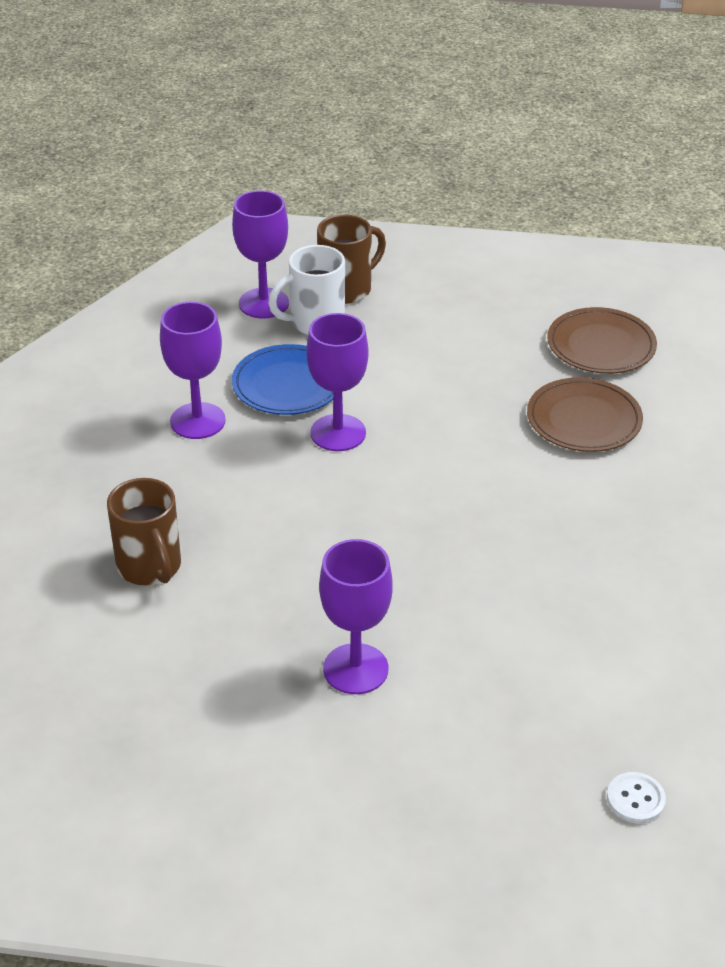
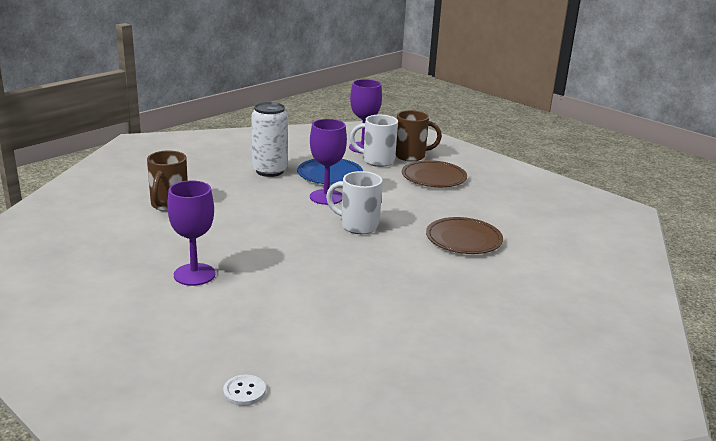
camera: 35 degrees right, 15 degrees down
(197, 421) = (269, 171): purple goblet -> white can
(441, 465) = (358, 226): none -> white mug
(601, 345) = (518, 218): brown plate -> brown plate (433, 177)

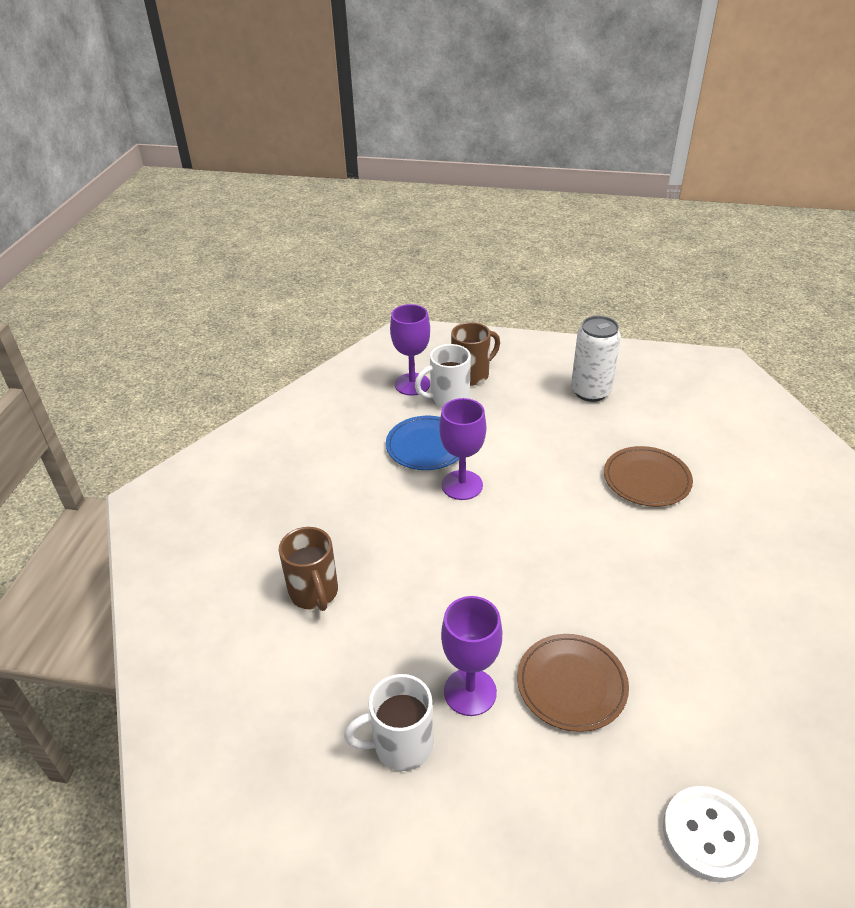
camera: 30 degrees left, 15 degrees up
(244, 392) = (708, 834): white button -> white button, size x1.79
(269, 171) = (359, 473): white can -> white can (590, 391)
(358, 226) = (539, 514): white mug -> white mug (400, 745)
(433, 177) = (526, 398): brown plate -> brown plate (571, 684)

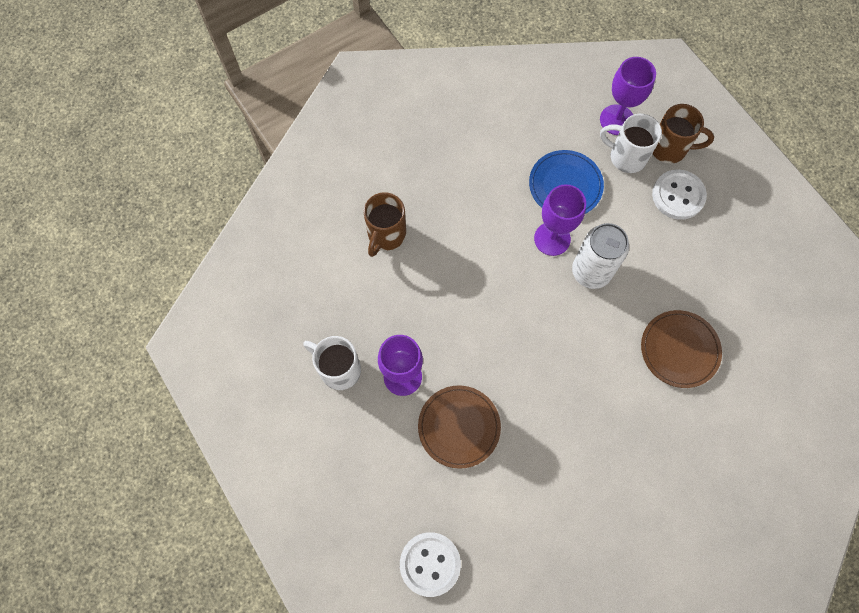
camera: 45 degrees right, 30 degrees up
(514, 395) = (678, 195): none -> white button
(590, 391) = (739, 243): white can -> white can (591, 271)

